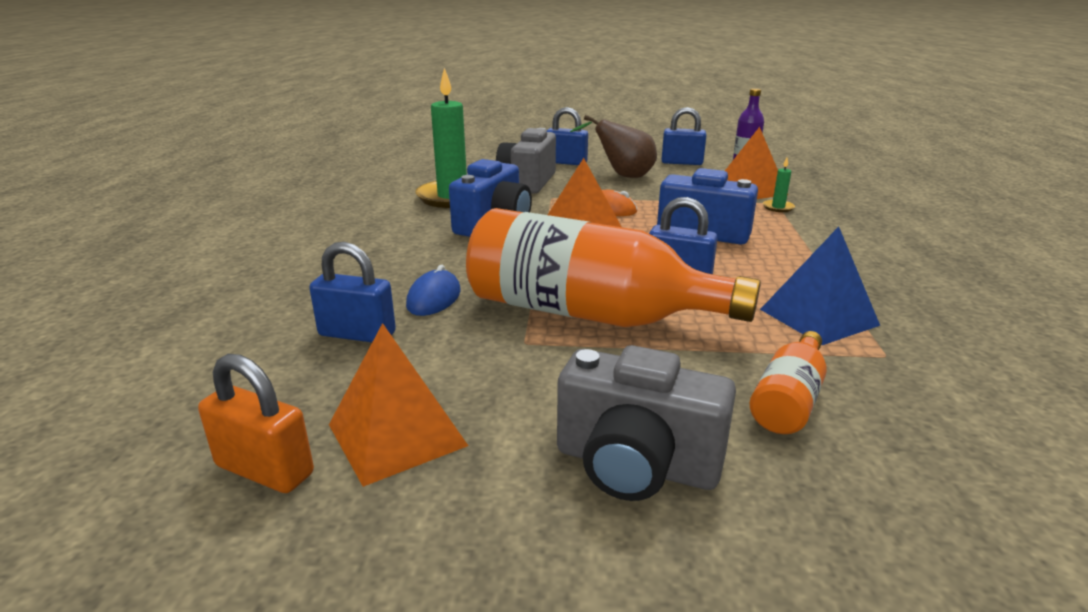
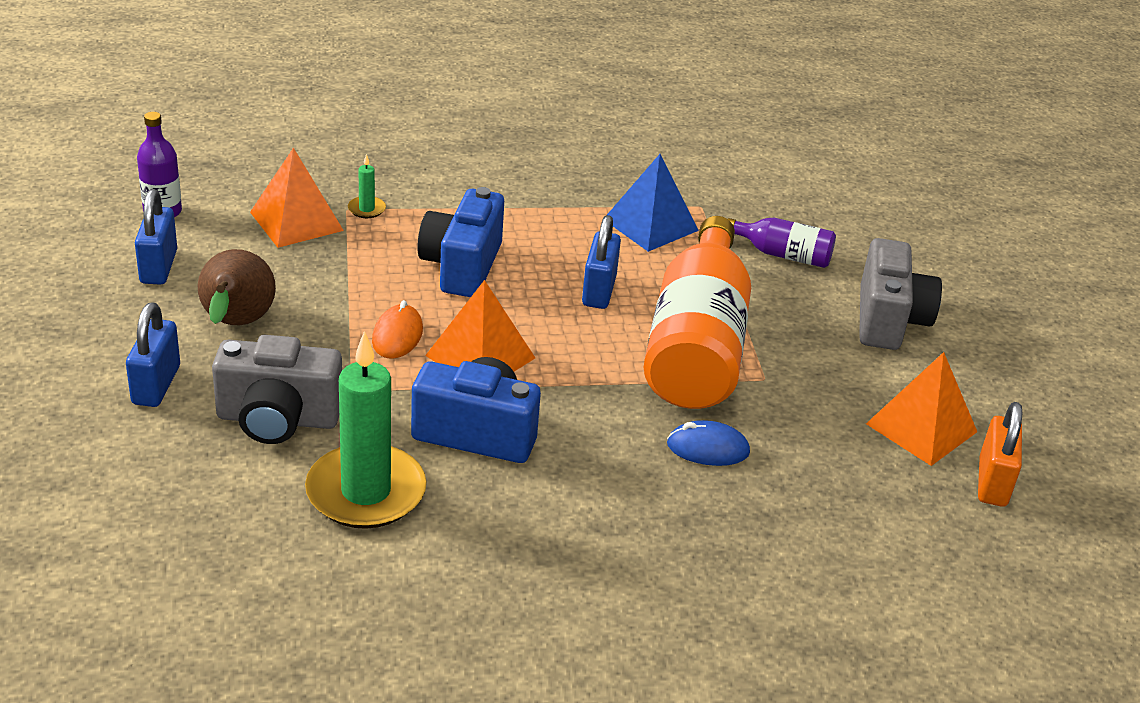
camera: 105 degrees left, 10 degrees up
(357, 334) = (801, 486): blue padlock -> none
(788, 400) = (783, 255): orange bottle -> purple bottle

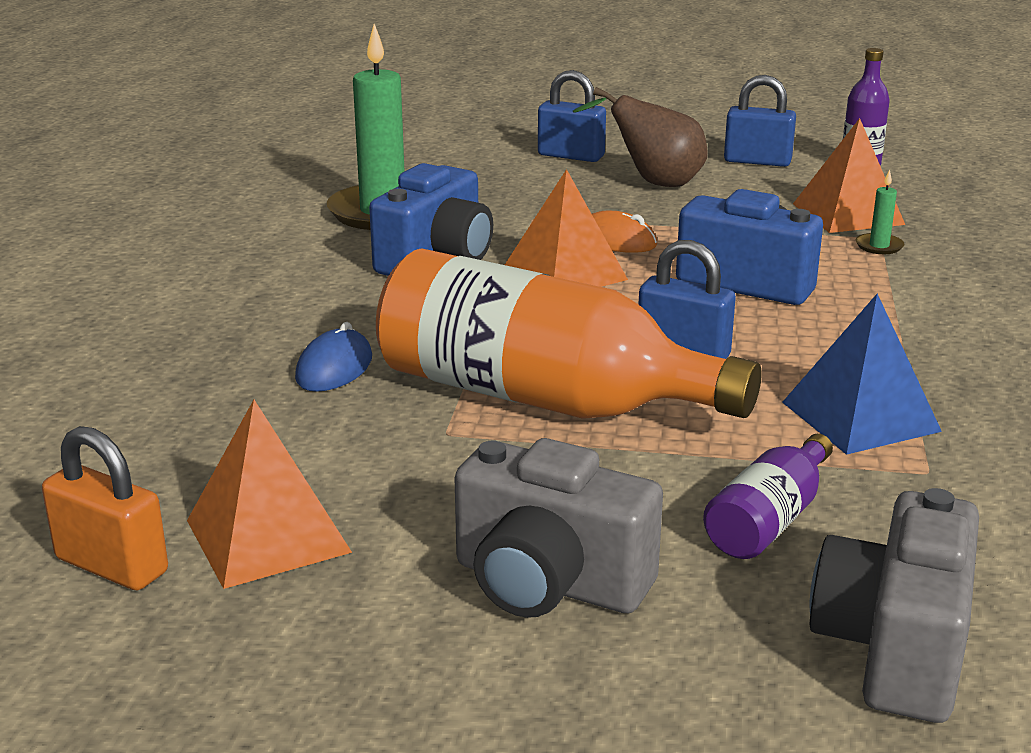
camera: 110 degrees right, 10 degrees down
(278, 419) = (502, 190): grey camera -> grey camera (893, 648)

